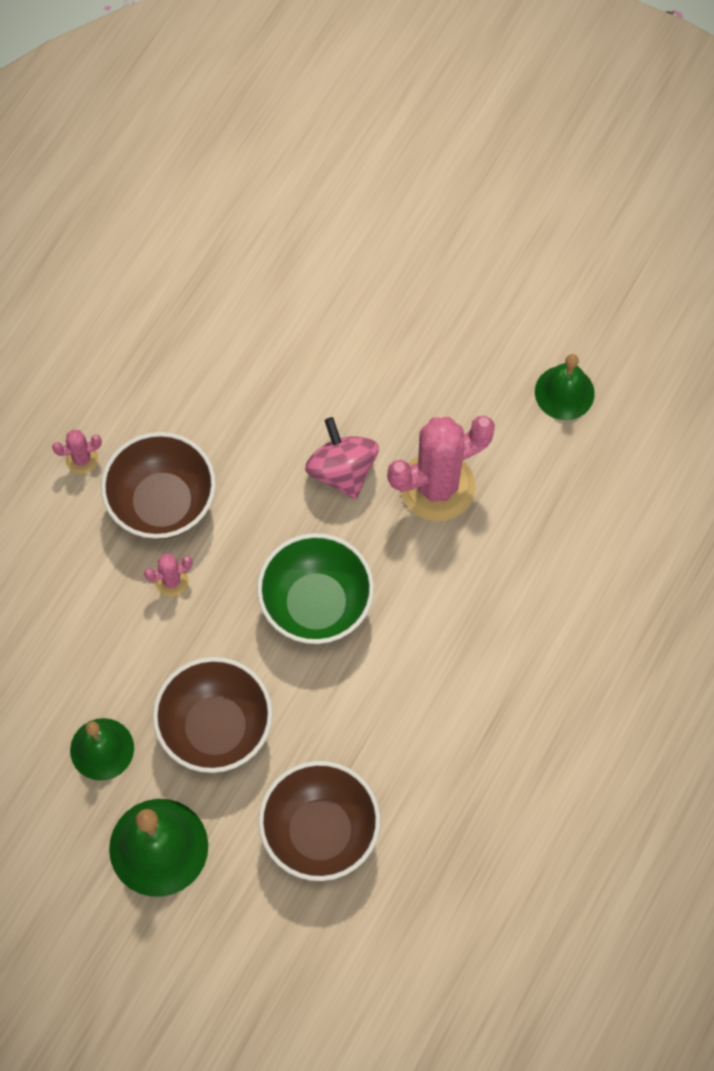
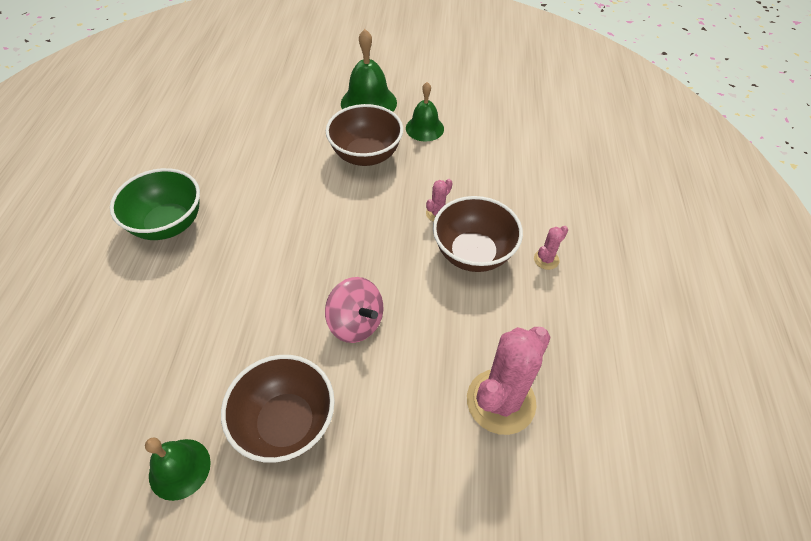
camera: 155 degrees right, 15 degrees down
(316, 604) = (335, 233): green bowl -> green bowl (168, 224)
(320, 832) = (282, 133): brown bowl -> brown bowl (286, 423)
(437, 486) = (275, 340): pink cactus -> pink cactus (501, 401)

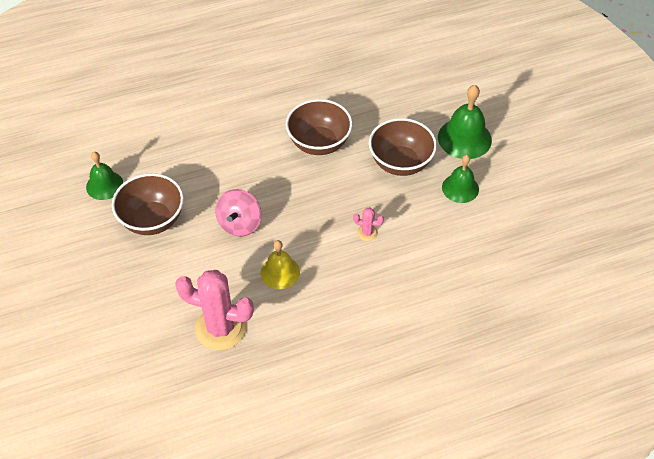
camera: 65 degrees right, 0 degrees up
(168, 224) = (263, 87): green bowl -> none
(448, 309) = (280, 272): none -> yellow bell
(473, 253) = (340, 270): brown bowl -> brown bowl (319, 143)
(546, 259) = (363, 320): pink cactus -> none

